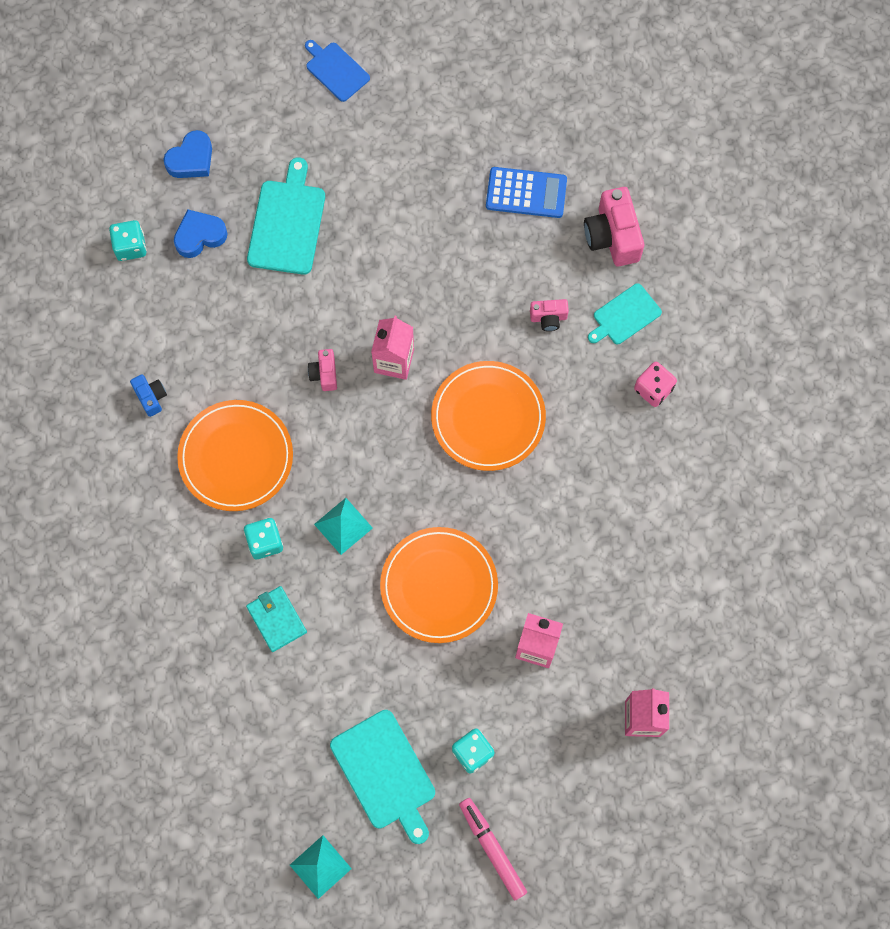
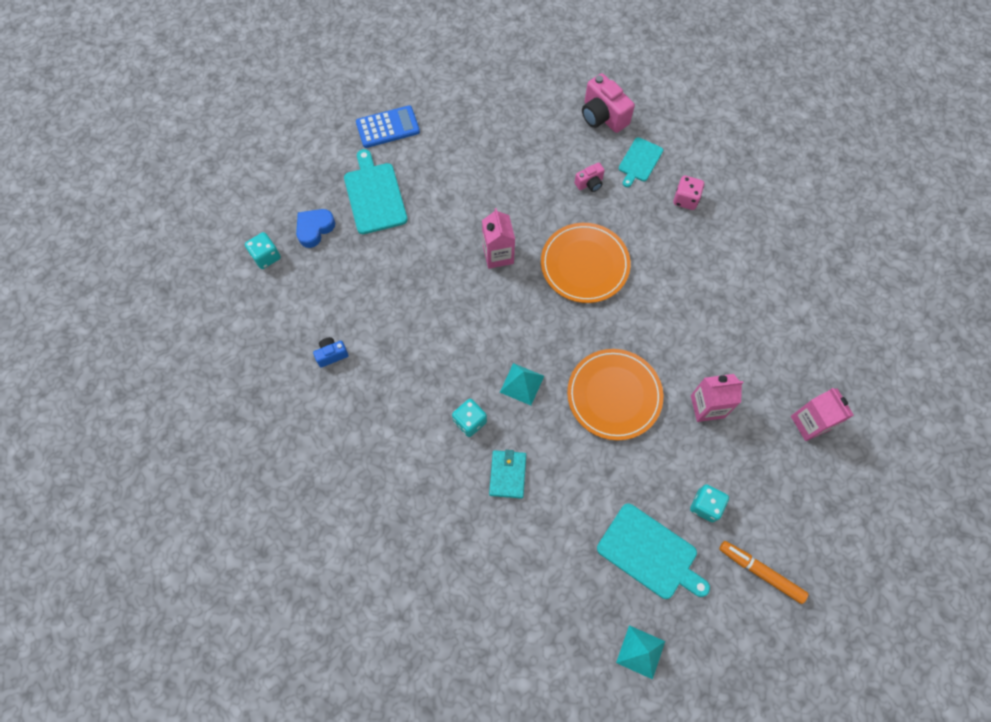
camera: 25 degrees left, 5 degrees down
(151, 397) = (332, 355): blue camera -> blue camera turned 60 degrees counterclockwise
(191, 159) = (284, 181): blue heart -> none
(236, 457) = (417, 370): orange plate -> none
(276, 619) = (507, 474): turquoise wallet -> turquoise wallet turned 60 degrees clockwise
(324, 374) = (453, 284): pink camera -> none
(336, 70) = (359, 86): blue cutting board -> none
(492, 849) = (760, 572): pink marker -> orange marker
(526, 193) = (530, 112): blue calculator -> blue calculator (388, 127)

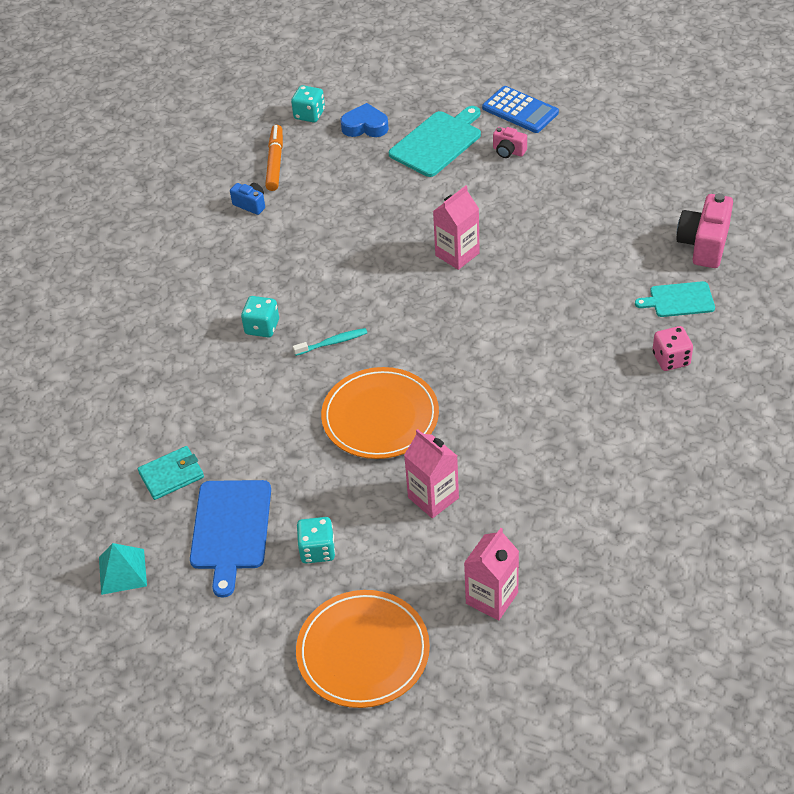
camera: 60 degrees right, 20 degrees down
(507, 474) = (230, 381): turquoise wallet -> turquoise wallet (171, 475)
(522, 384) = (332, 342): turquoise pyramid -> turquoise toothbrush
(584, 264) = (508, 321): orange plate -> orange plate (363, 651)
(589, 183) = (609, 276): pink camera -> pink camera (508, 151)
(650, 553) = (230, 529): turquoise cutting board -> blue cutting board
(760, 572) = (278, 633): orange marker -> orange marker (275, 162)

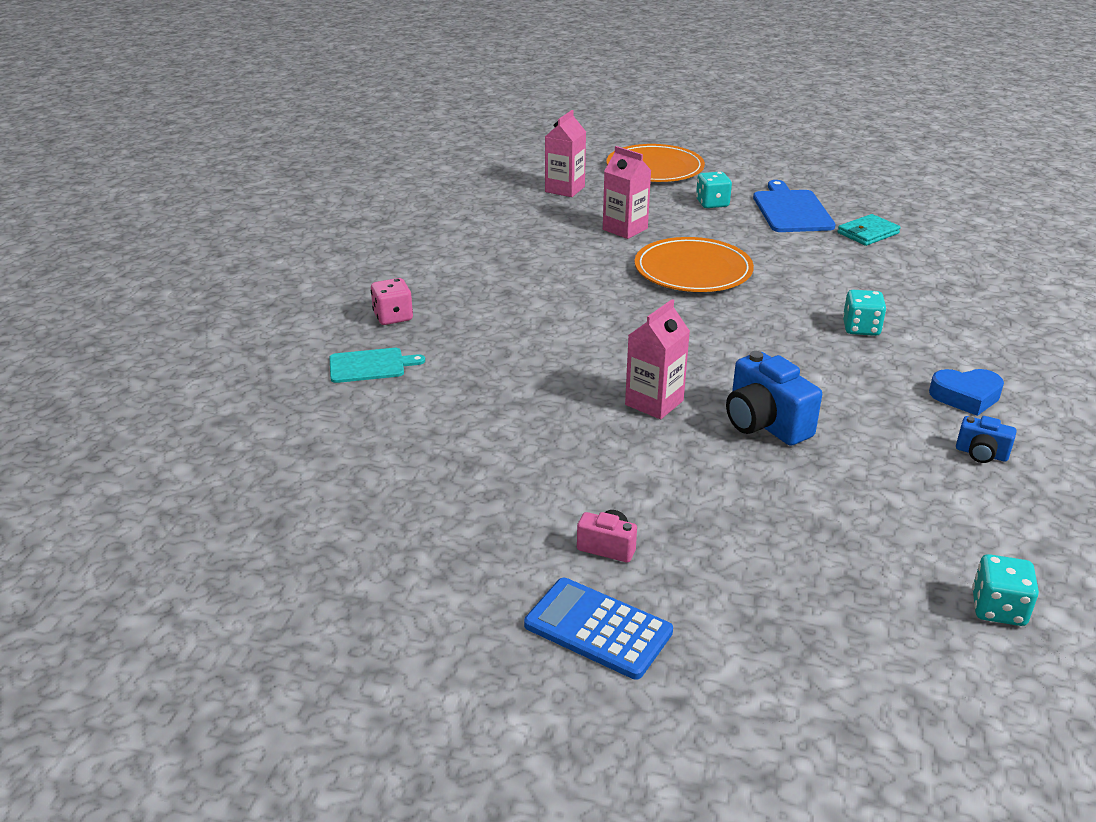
camera: 170 degrees right, 15 degrees down
(122, 571) = (863, 190): turquoise pyramid -> none
(275, 162) = (993, 517): orange marker -> none
(332, 342) = (771, 318): turquoise toothbrush -> none
(365, 126) = (878, 587): blue heart -> blue heart (965, 396)
(383, 233) = (765, 424): none -> blue camera
(437, 142) = (734, 559): turquoise cutting board -> none
(704, 245) = (320, 423): pink camera -> none

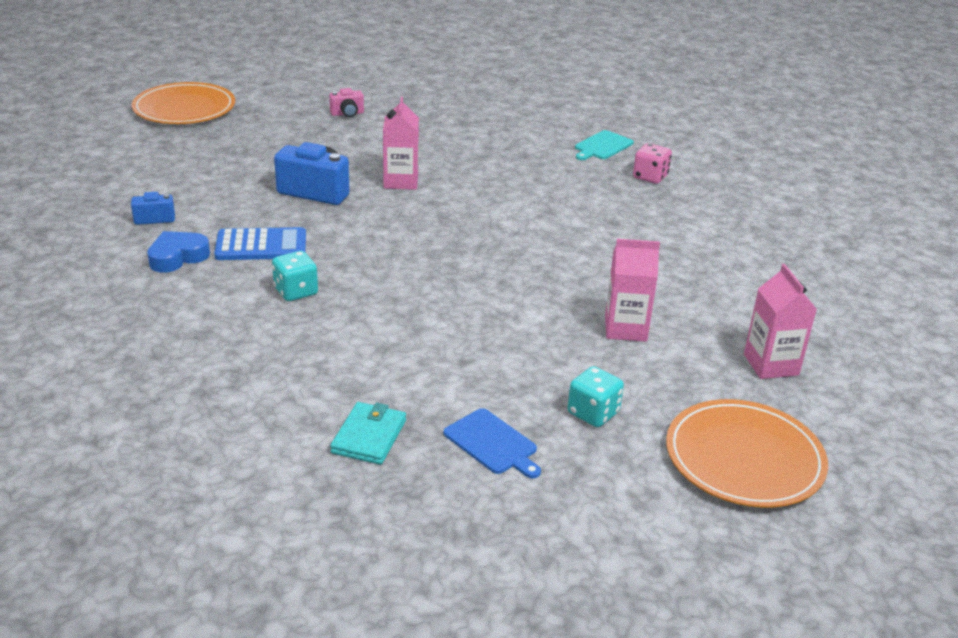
camera: 140 degrees right, 0 degrees up
(598, 629) = (320, 90): blue calculator -> blue calculator (261, 245)
(693, 270) = (499, 300): orange plate -> orange plate (184, 108)
(791, 210) = (492, 443): blue cutting board -> blue cutting board, size x0.62
(998, 609) = (128, 146): turquoise dice -> none

